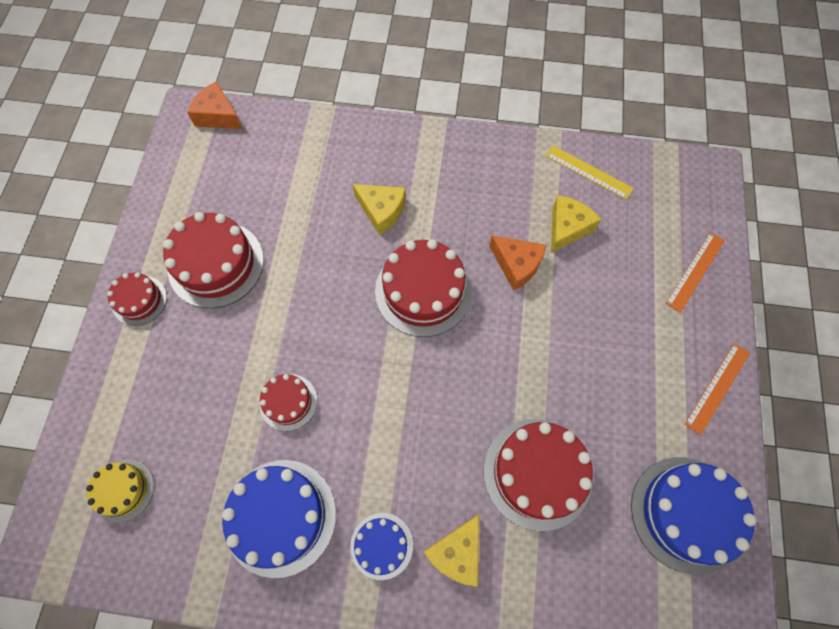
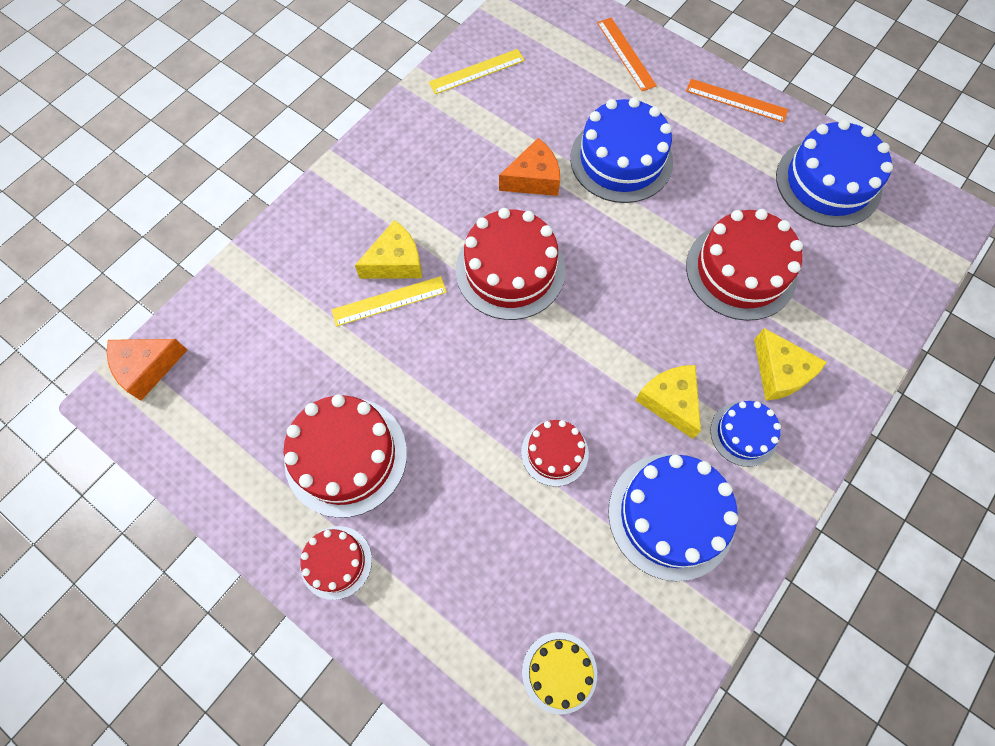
camera: 60 degrees left, 0 degrees up
(348, 224) = (389, 301): none -> yellow ruler
(567, 228) = (522, 119): yellow cheese -> yellow cheese (670, 401)
(582, 321) = (621, 159): none -> blue cake
(717, 388) = (736, 100): orange ruler -> orange ruler turned 45 degrees counterclockwise

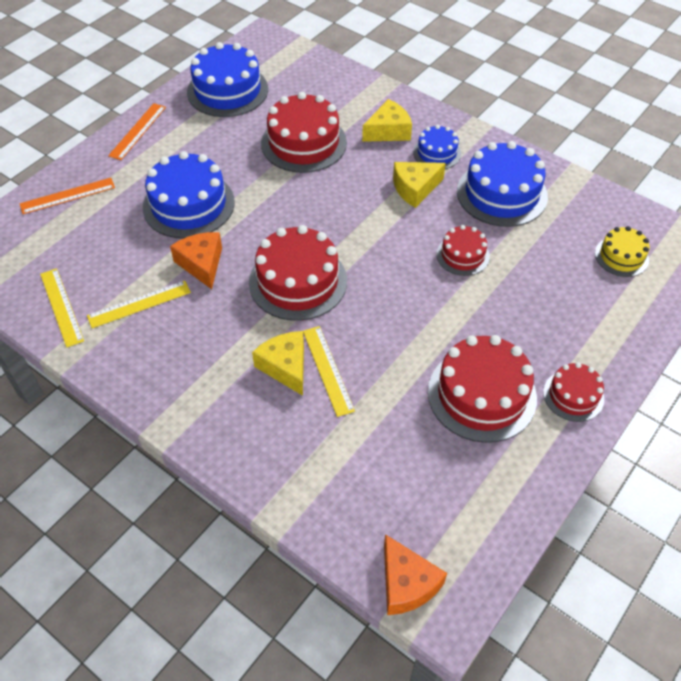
camera: 90 degrees left, 15 degrees down
(479, 131) = (139, 304): none -> yellow ruler

